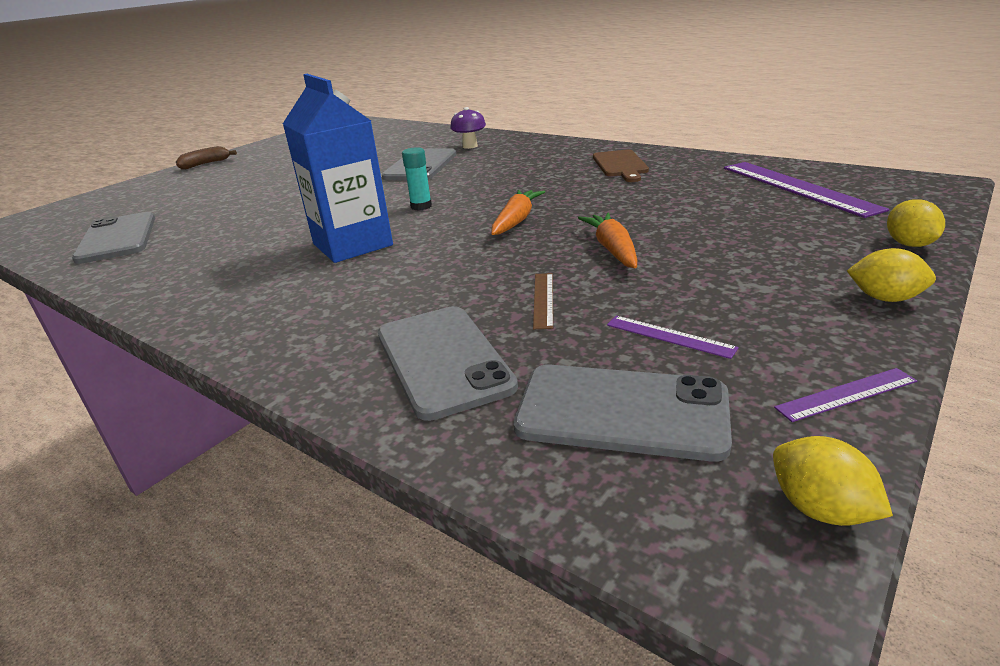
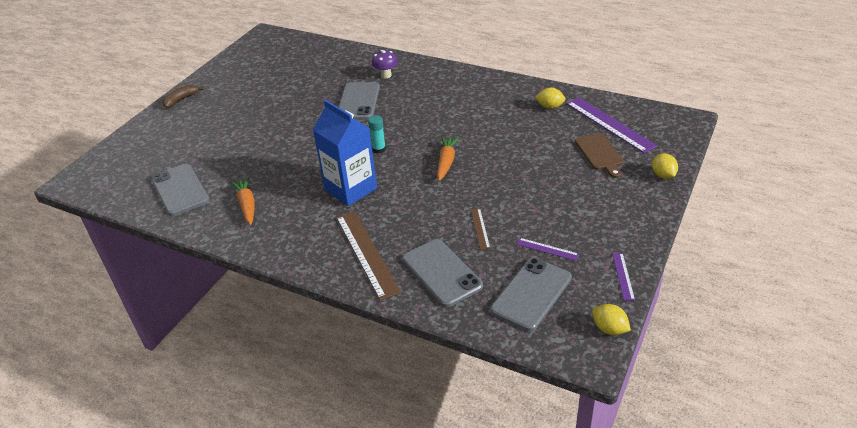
camera: 10 degrees left, 10 degrees up
(323, 323) = (366, 253): none -> brown ruler
(612, 249) = (509, 186): orange carrot -> orange carrot (247, 205)
(620, 165) = (500, 100): brown cutting board -> brown cutting board (600, 154)
(621, 412) = (531, 294): grey phone -> grey phone turned 60 degrees counterclockwise
(846, 394) = (623, 276): purple ruler -> purple ruler turned 60 degrees counterclockwise
(884, 298) = (646, 217): yellow lemon -> yellow lemon (549, 107)

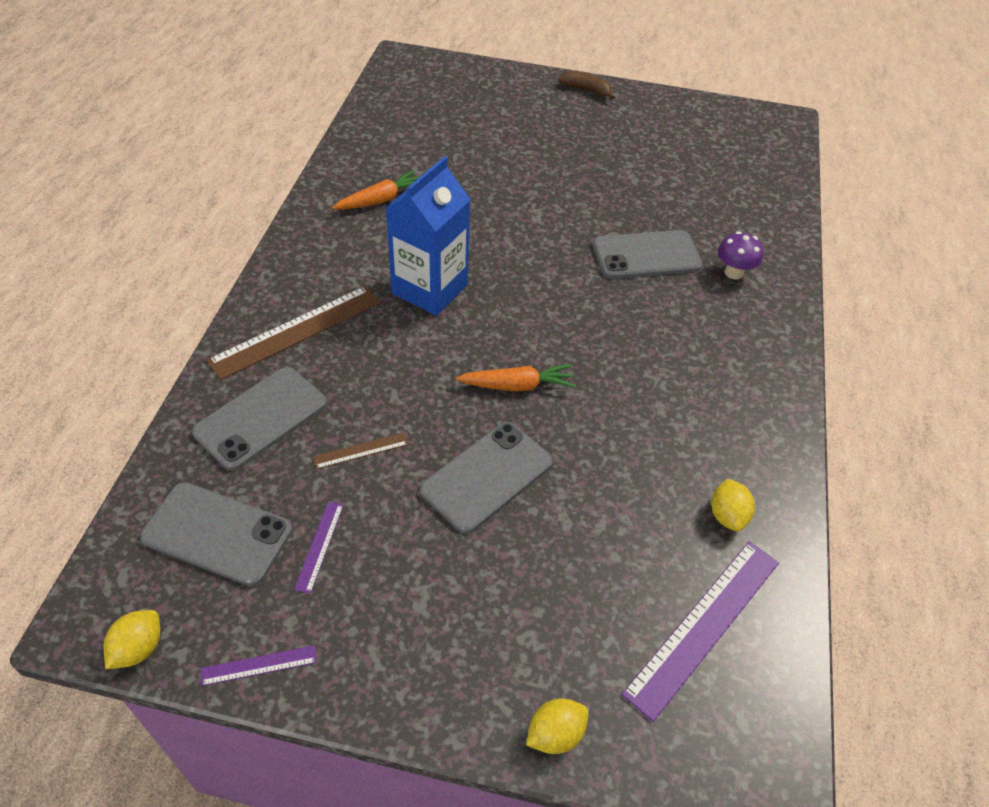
camera: 70 degrees right, 10 degrees up
(180, 190) = (401, 139): grey phone -> grey phone (487, 476)
(379, 149) = (530, 301): turquoise glue stick -> none
(600, 154) = (598, 612): brown cutting board -> none

